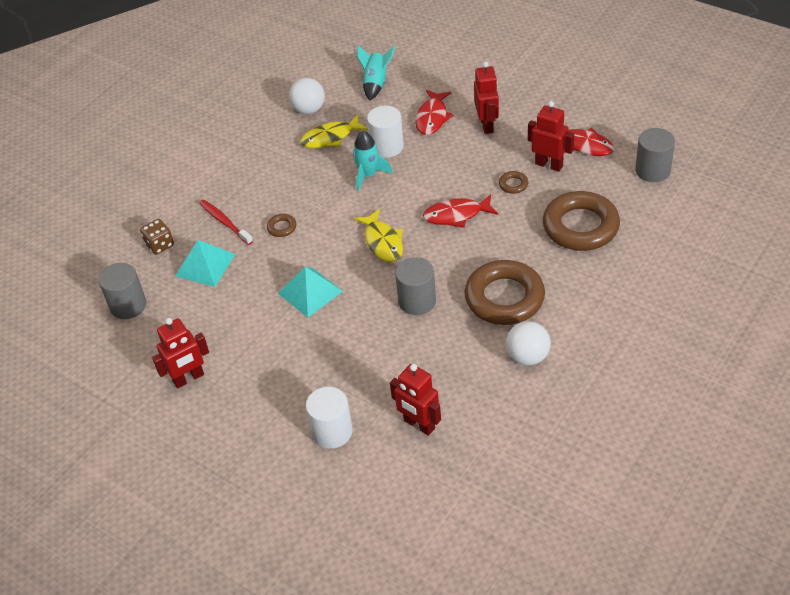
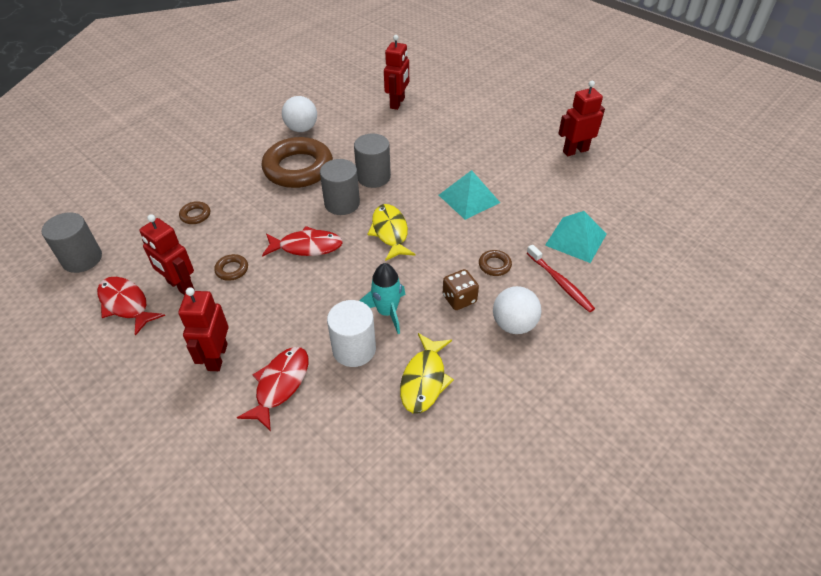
camera: 175 degrees left, 0 degrees up
(128, 305) = (647, 213): grey cylinder -> grey cylinder (342, 203)
(160, 245) = (631, 269): brown dice -> brown dice (459, 299)
(309, 109) = (449, 441): white ball -> white ball (514, 324)
(330, 137) = (424, 380): yellow fish -> yellow fish turned 120 degrees clockwise
(332, 431) = (460, 107): white cylinder -> none
(376, 83) = (338, 474): turquoise rocket -> none
(419, 425) = (397, 103): red robot -> red robot turned 60 degrees clockwise
(580, 226) = (195, 215): brown ring -> brown ring, size x0.40

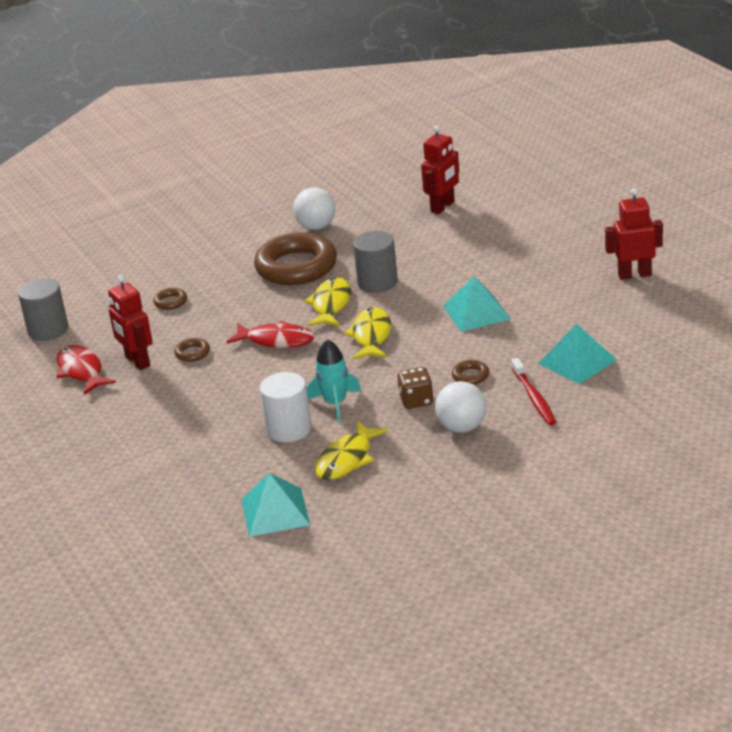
camera: 20 degrees right, 15 degrees down
(217, 357) = (155, 421): red robot -> none
(280, 385) = (207, 447): red fish -> none
(342, 203) = (331, 305): grey cylinder -> yellow fish
(378, 463) = (275, 512): none -> turquoise pyramid

